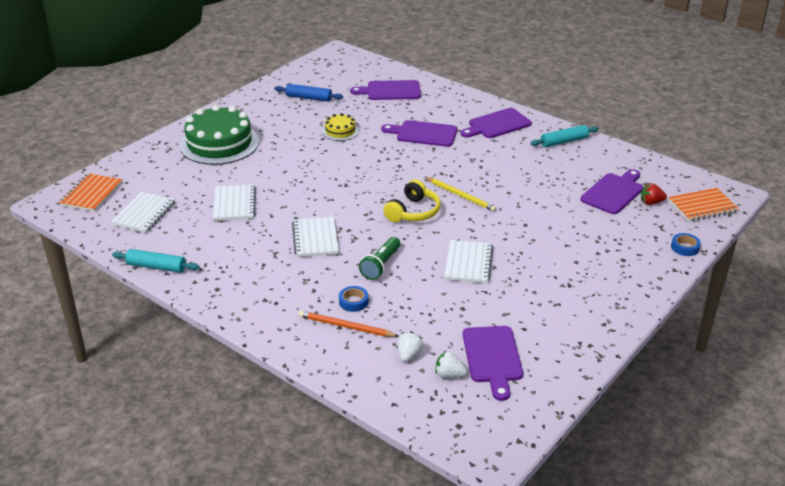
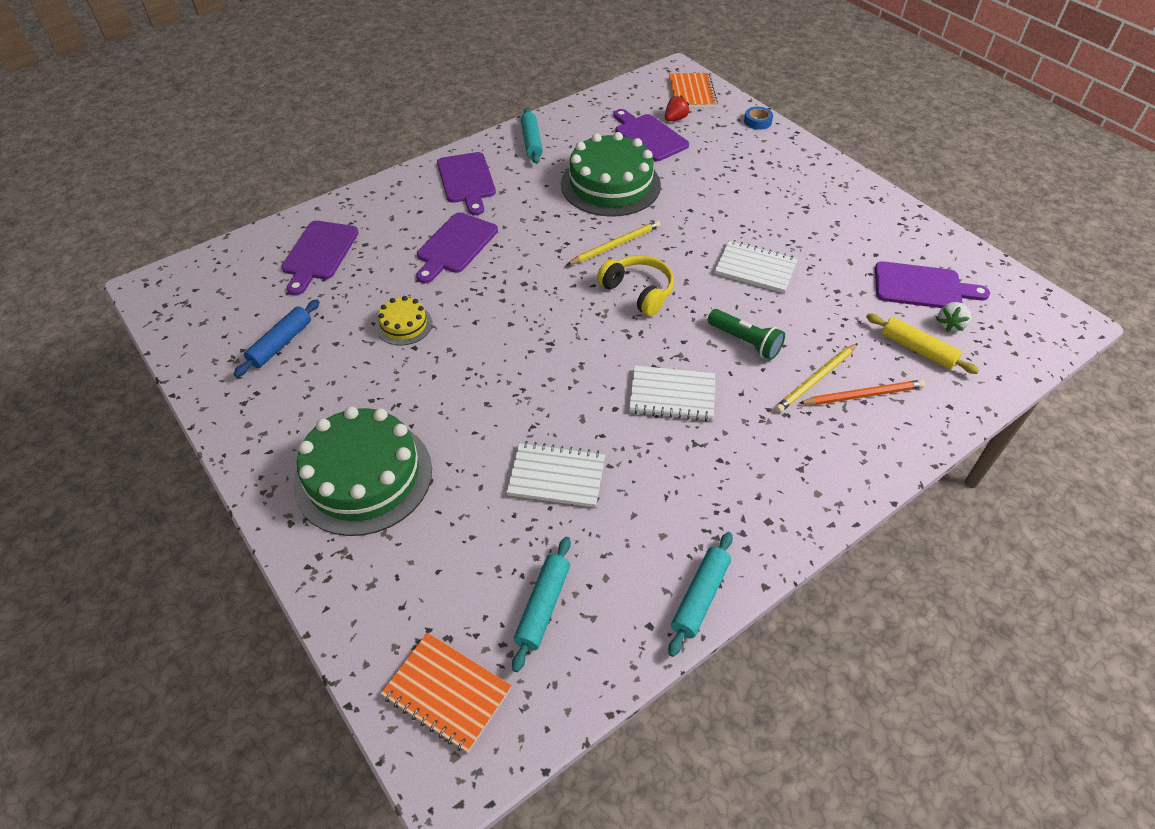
camera: 75 degrees left, 15 degrees up
(144, 214) = (542, 606): white notebook -> turquoise rolling pin
(346, 326) = (863, 395): orange pencil -> orange pencil turned 135 degrees counterclockwise
(353, 302) = (816, 380): blue tape -> yellow pencil
(409, 355) = (917, 350): white strawberry -> yellow rolling pin
(533, 183) = (610, 185): none -> green cake
(651, 202) = (675, 119): red strawberry -> red strawberry turned 150 degrees counterclockwise

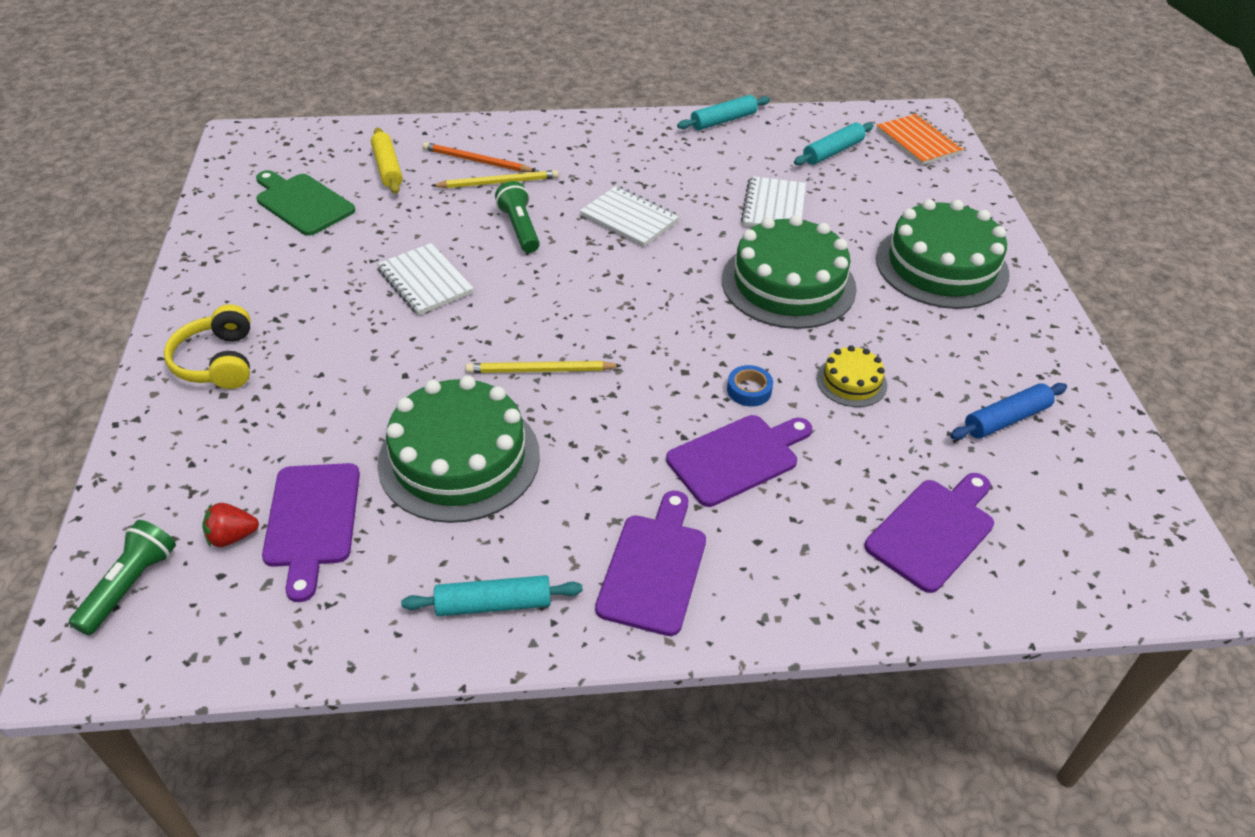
camera: 150 degrees left, 5 degrees down
(493, 389) = (788, 284): none -> green cake
(532, 142) = (493, 604): turquoise rolling pin -> turquoise rolling pin turned 60 degrees clockwise
(556, 476) = (774, 207): white notebook -> white notebook turned 60 degrees clockwise
(638, 291) = (569, 310): yellow headphones -> yellow headphones (218, 362)
(692, 92) = (130, 585): orange notebook -> green flashlight
(757, 121) = (133, 469): blue tape -> blue tape (749, 390)
(922, 287) = (302, 203): purple cutting board -> green cutting board
(950, 325) = (332, 171): white strawberry -> none

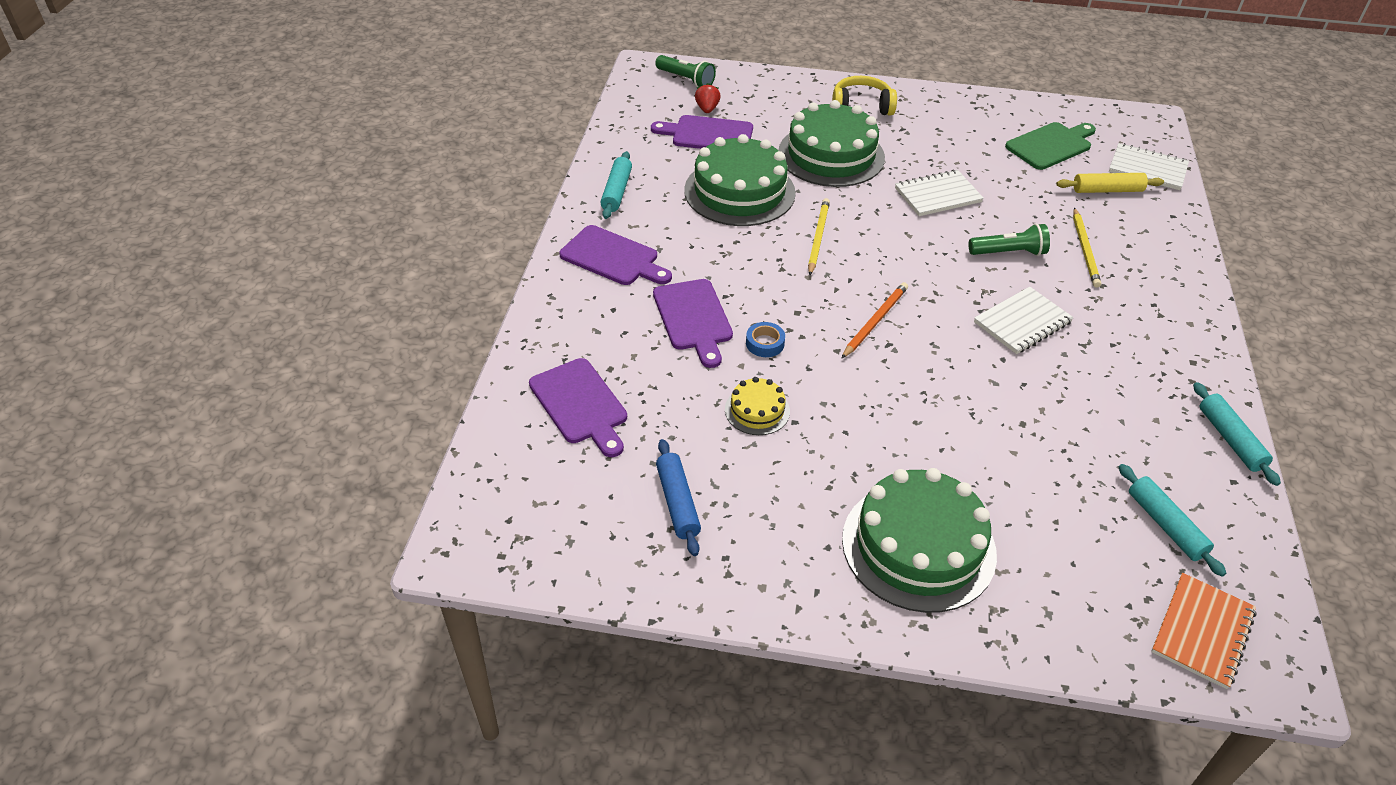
camera: 105 degrees right, 0 degrees up
(476, 161) = (1123, 241): orange pencil -> orange pencil (875, 321)
(774, 207) = (1041, 434): white notebook -> white notebook (1147, 169)
(788, 284) = (904, 408): green cake -> green cake (831, 155)
(918, 142) = (1202, 631): orange notebook -> orange notebook turned 45 degrees counterclockwise

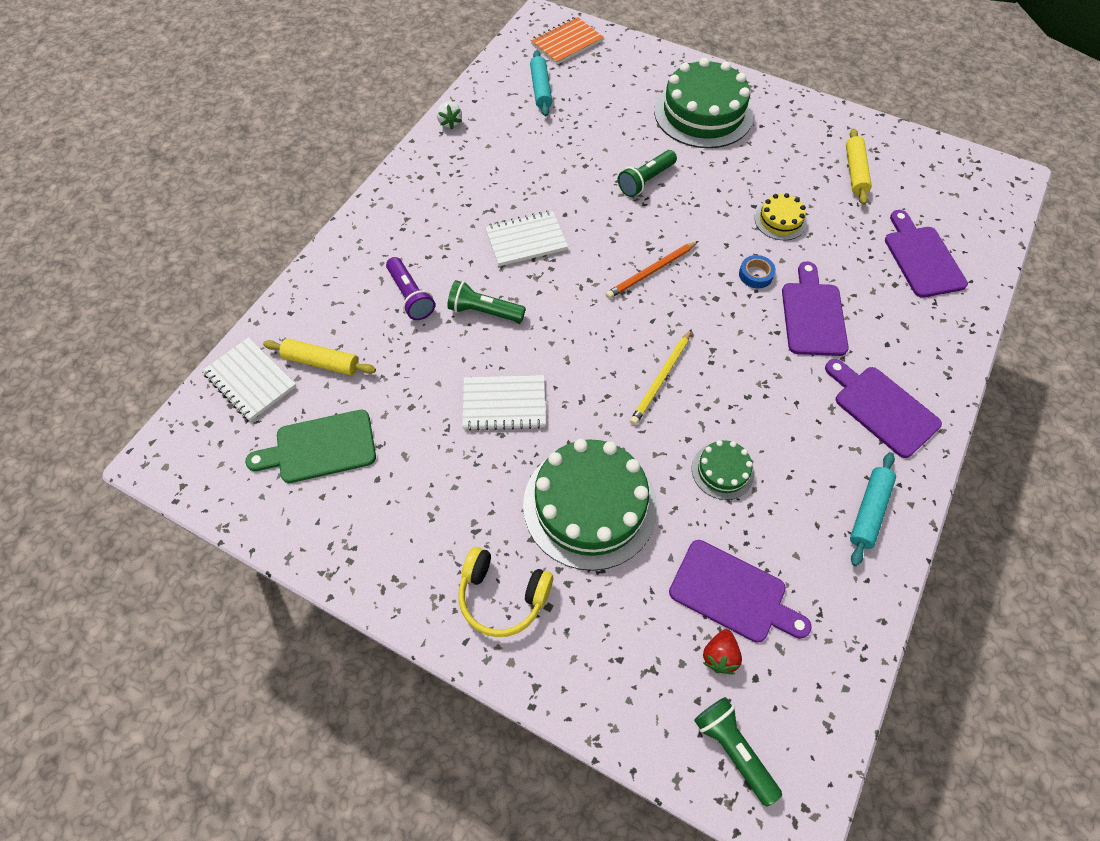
camera: 160 degrees left, 15 degrees up
(678, 502) = (855, 172): blue rolling pin -> yellow rolling pin
(739, 191) = (722, 471): green cake -> green cake, size x0.48
(938, 421) = (646, 181): none -> green flashlight
(1085, 250) = (411, 296): yellow pencil -> purple flashlight
(1230, 439) = (450, 122): turquoise rolling pin -> white strawberry

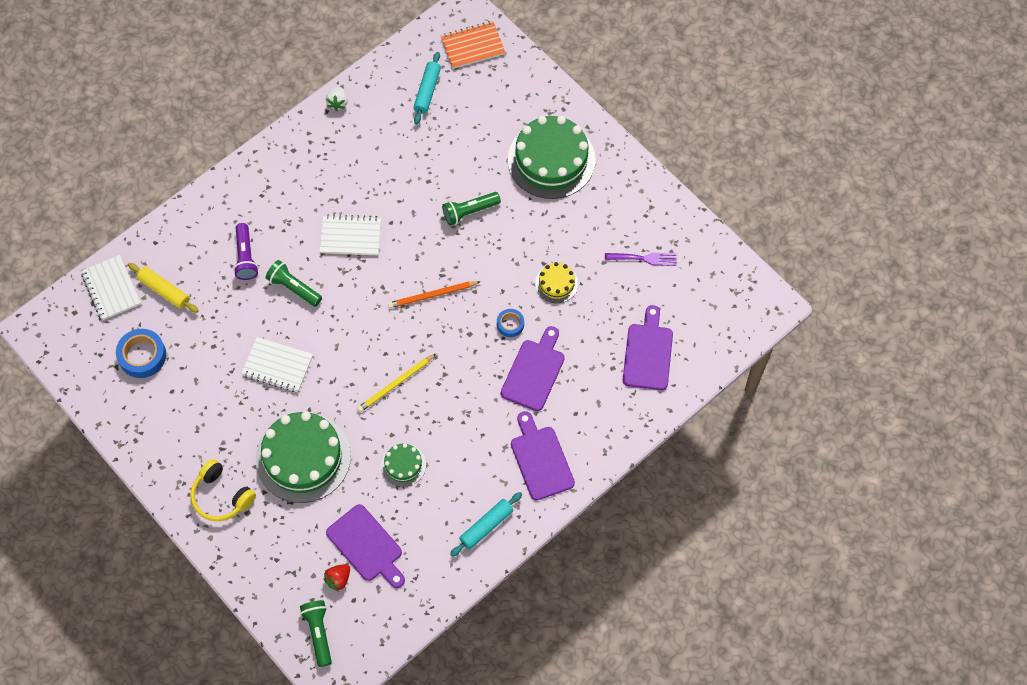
camera: 20 degrees right, 5 degrees up
(320, 448) = (142, 356): green cutting board -> blue tape
(855, 172) = (644, 258): yellow rolling pin -> purple fork

